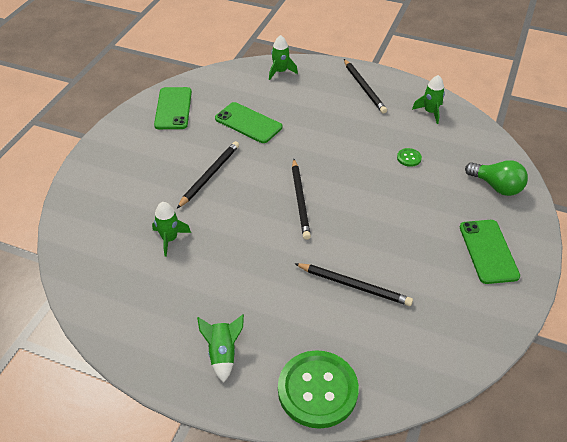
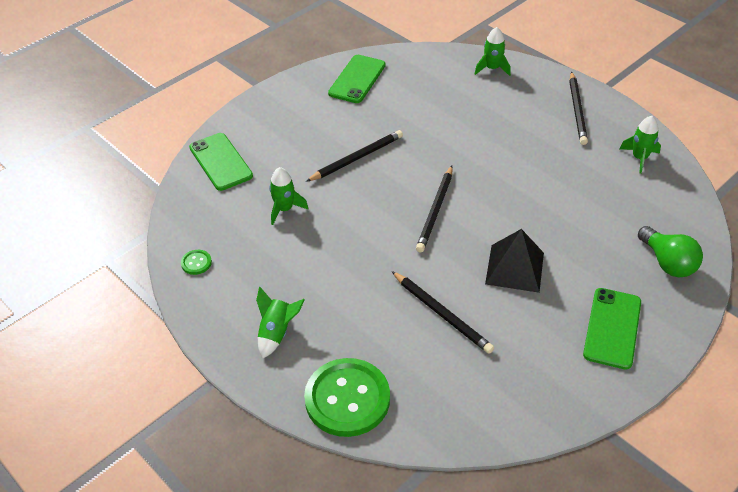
camera: 25 degrees right, 0 degrees up
(248, 123) = (426, 115): green phone -> green phone (220, 162)
(389, 228) = (514, 268): none -> black pyramid
(409, 158) = (582, 201): green button -> green button (196, 263)

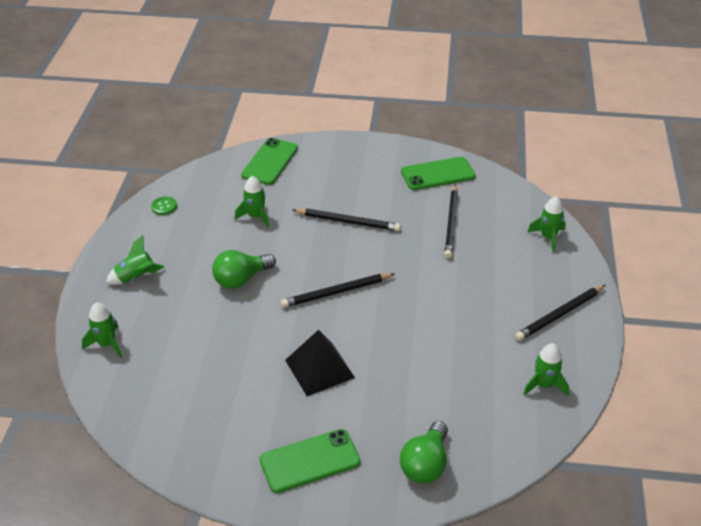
camera: 50 degrees right, 5 degrees down
(347, 399) = (107, 344): green button -> green rocket
(357, 260) = (241, 279): none -> green light bulb
(442, 314) = (230, 351): black pencil -> black pencil (451, 223)

